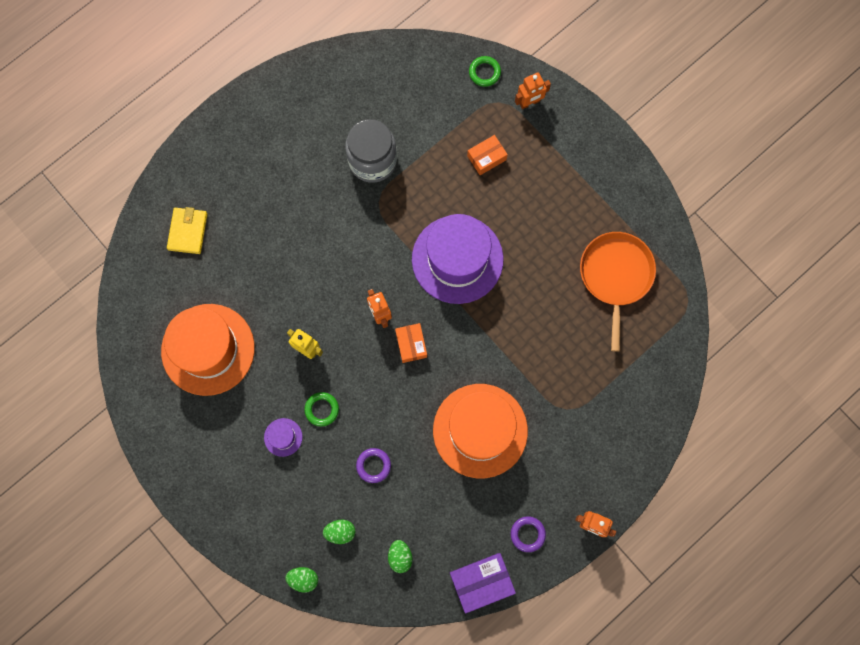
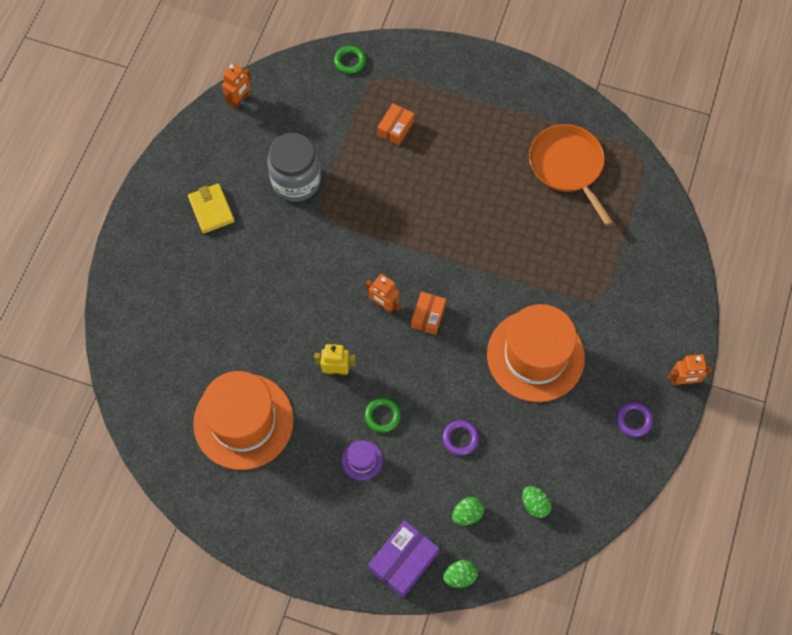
camera: 30 degrees left, 10 degrees down
(188, 231) = (161, 328): yellow wallet -> yellow wallet (211, 210)
(411, 344) = (428, 316): orange box -> orange box turned 60 degrees clockwise
(457, 259) = (423, 223): purple hat -> none
(481, 582) = (621, 485): purple box -> purple box (403, 561)
(529, 102) = (404, 66): orange robot -> orange robot (239, 100)

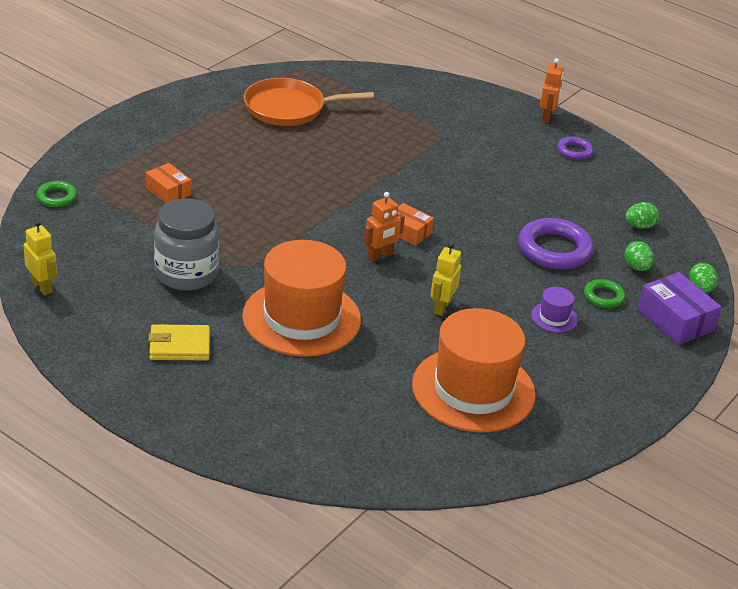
camera: 75 degrees left, 30 degrees down
(239, 100) = (42, 287): orange robot -> yellow robot
(382, 416) = (509, 291): green ring -> green ring (603, 296)
(460, 438) = (554, 249): purple ring -> purple ring, size x1.90
(535, 355) = (484, 183): orange hat -> orange hat (301, 318)

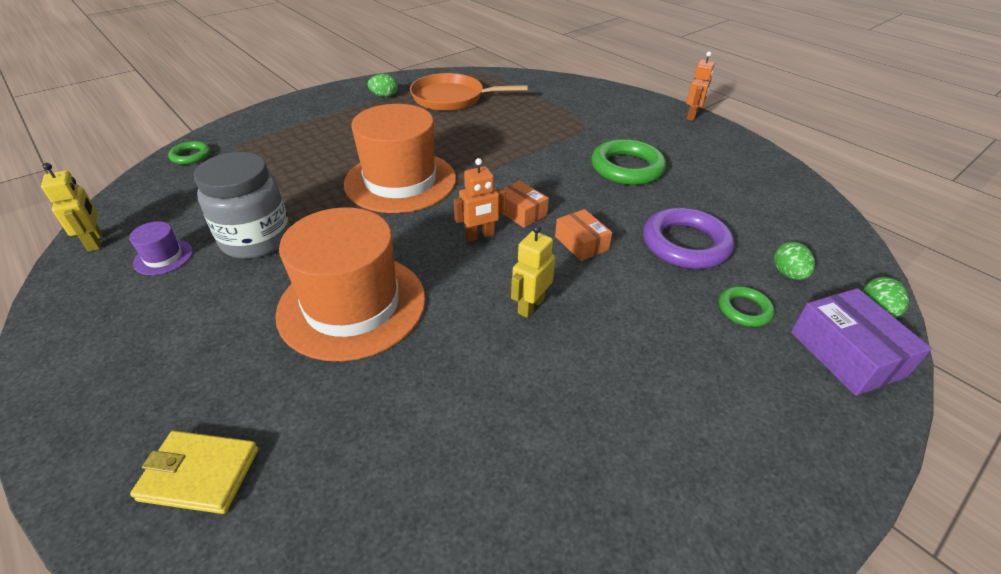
camera: 15 degrees right, 5 degrees up
(168, 191) = (298, 157): orange box -> orange box (581, 243)
(179, 346) = (183, 329): yellow wallet -> yellow wallet (200, 474)
(473, 390) = (537, 444): orange hat -> orange hat (400, 181)
(492, 181) = (627, 168): none -> green ring
(554, 317) = (675, 334): purple hat -> purple hat (163, 257)
(574, 151) = (717, 146): purple ring -> none
(639, 226) = (790, 225): green egg -> green egg (384, 96)

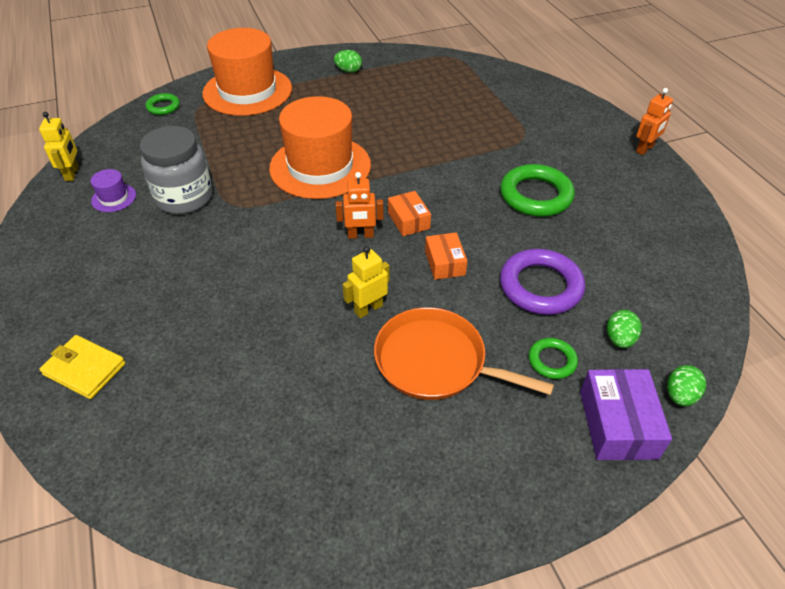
camera: 20 degrees right, 5 degrees up
(352, 305) = (231, 272): orange hat -> orange hat (247, 91)
(452, 98) = (410, 84): orange pan -> orange pan (436, 362)

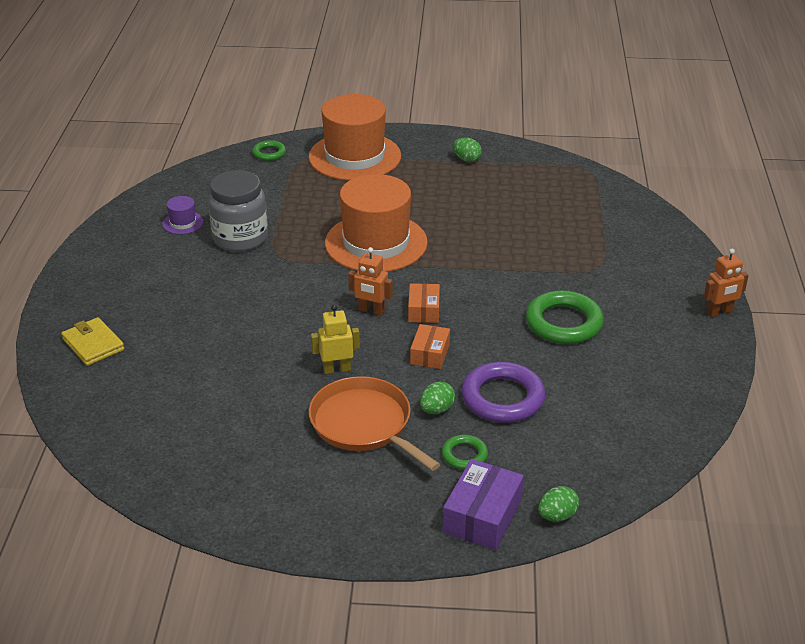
camera: 25 degrees right, 10 degrees down
(72, 173) = (160, 194): yellow robot -> none
(619, 339) = (540, 459): green egg -> green egg (437, 409)

